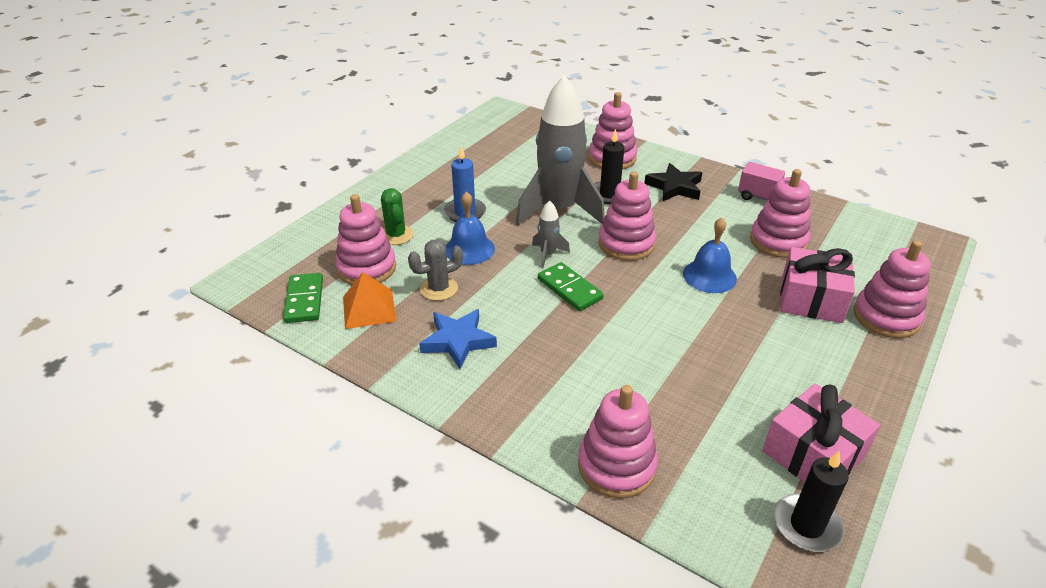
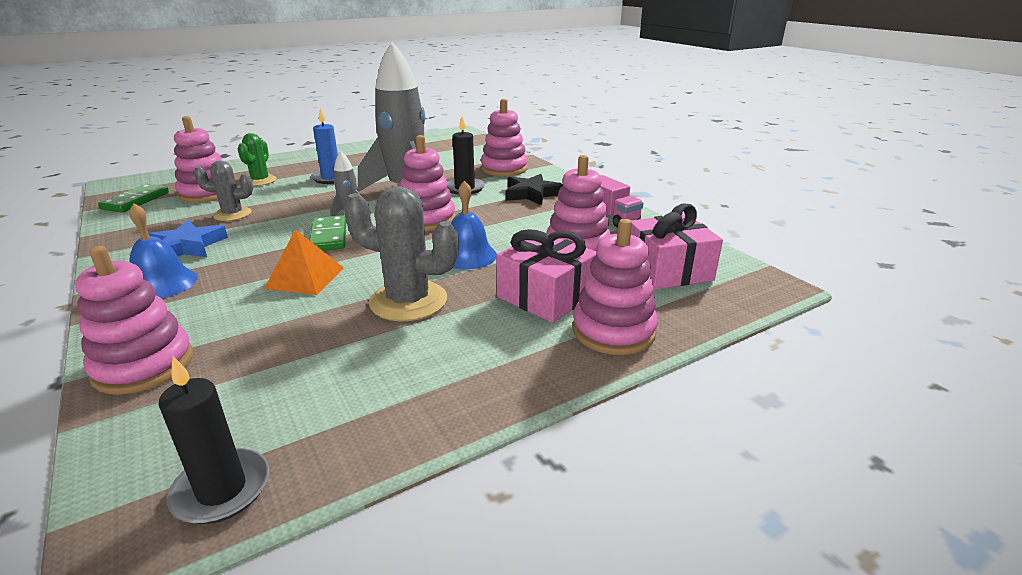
camera: 25 degrees right, 10 degrees down
(369, 308) = (165, 214): orange pyramid -> orange pyramid (305, 277)
(469, 249) = (296, 198): blue bell -> blue bell (162, 283)
(724, 337) = (408, 301): none -> grey cactus
(813, 454) = (340, 424): pink gift -> pink gift (667, 270)

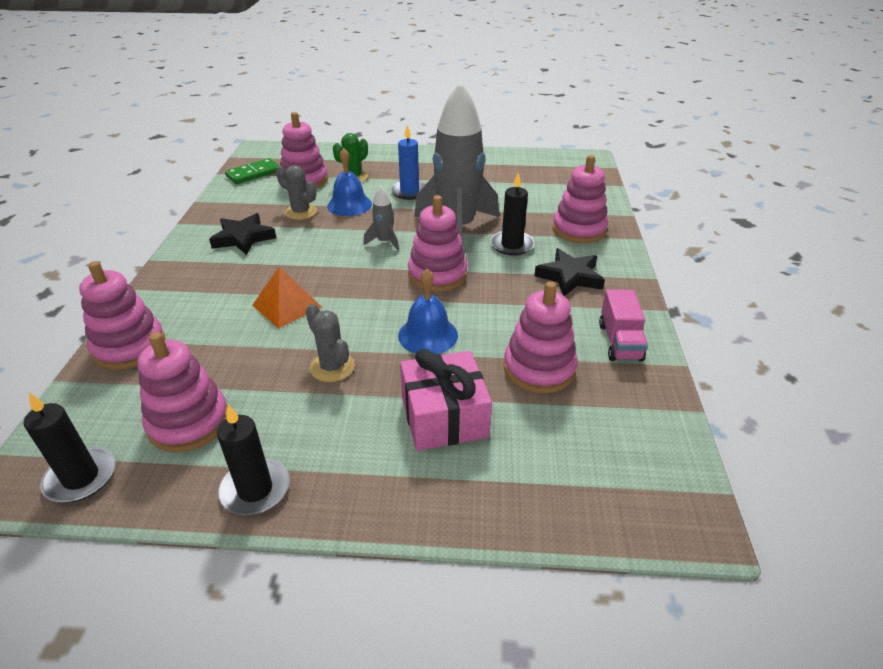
camera: 35 degrees right, 10 degrees up
(162, 283) = (199, 271): blue bell -> blue bell (349, 205)
(186, 247) = (243, 238): blue star -> black star
(328, 236) = (343, 265): green domino -> none
(408, 301) = (332, 367): grey cactus -> grey cactus, size x0.62
(445, 405) = (255, 489): none -> black candle
(613, 331) = (458, 489): pink stacking toy -> pink stacking toy (189, 422)
(667, 270) = (598, 443): pink gift -> none

